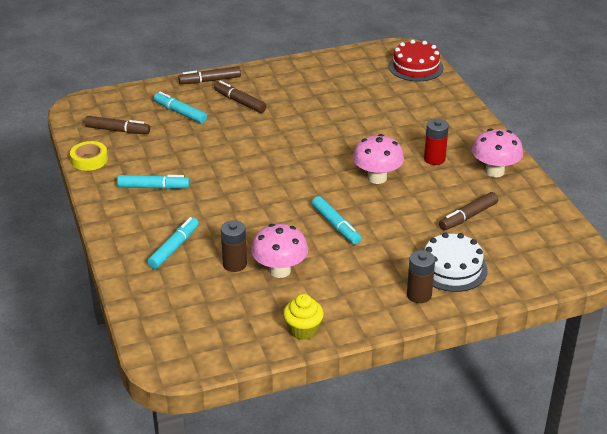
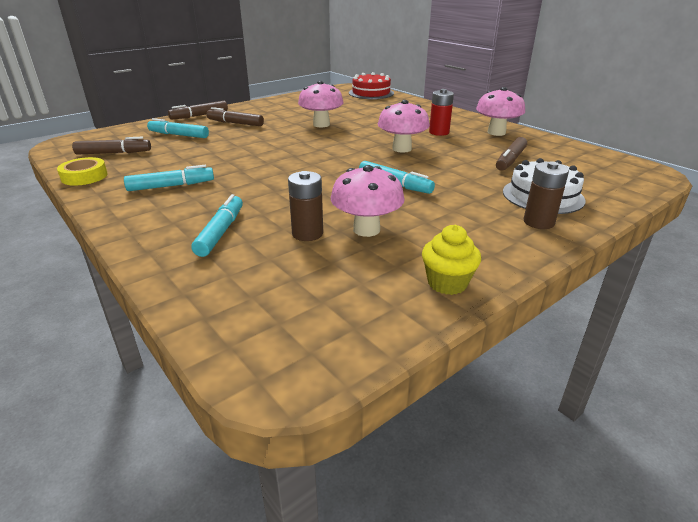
camera: 20 degrees left, 5 degrees down
(323, 121) = (321, 124): none -> pink mushroom

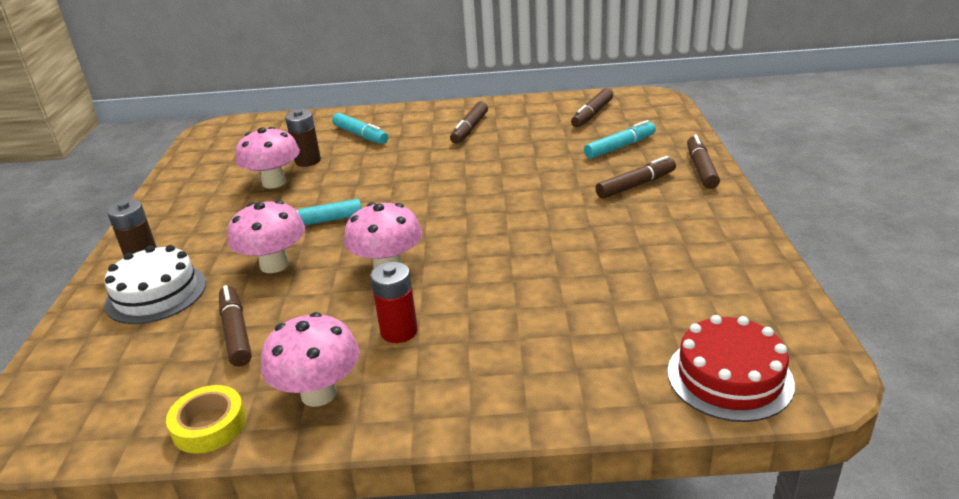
camera: 130 degrees right, 0 degrees up
(84, 176) = (539, 102): yellow tape -> yellow tape (209, 425)
(171, 186) = (470, 129): turquoise marker -> brown marker
(321, 124) = (559, 243): pink mushroom -> pink mushroom (274, 265)
(447, 283) = (178, 186): yellow cupcake -> none

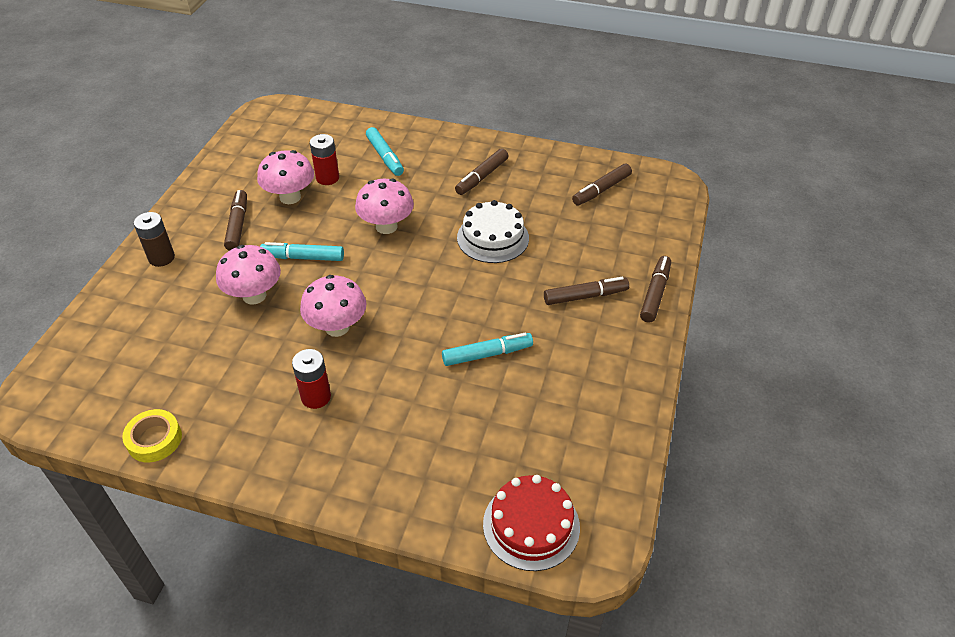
camera: 15 degrees right, 15 degrees up
(156, 293) = (159, 298): white cake -> white cake (493, 238)
(236, 332) = (202, 358): brown marker -> brown marker (237, 225)
(308, 161) = (327, 178): brown battery -> red battery
(319, 393) = (236, 436): pink mushroom -> pink mushroom (386, 226)
(620, 147) = (600, 242): turquoise marker -> turquoise marker (487, 354)

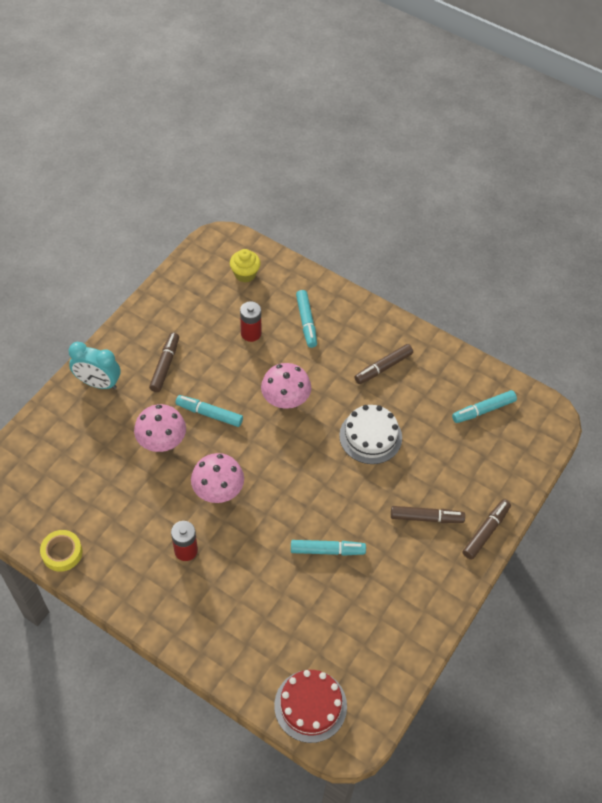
camera: 15 degrees right, 10 degrees up
(161, 258) = (98, 383): brown battery -> turquoise clock
(290, 197) = (214, 346): pink mushroom -> none
(304, 131) = (245, 274): none -> yellow cupcake
(601, 190) = (483, 410): brown marker -> turquoise marker

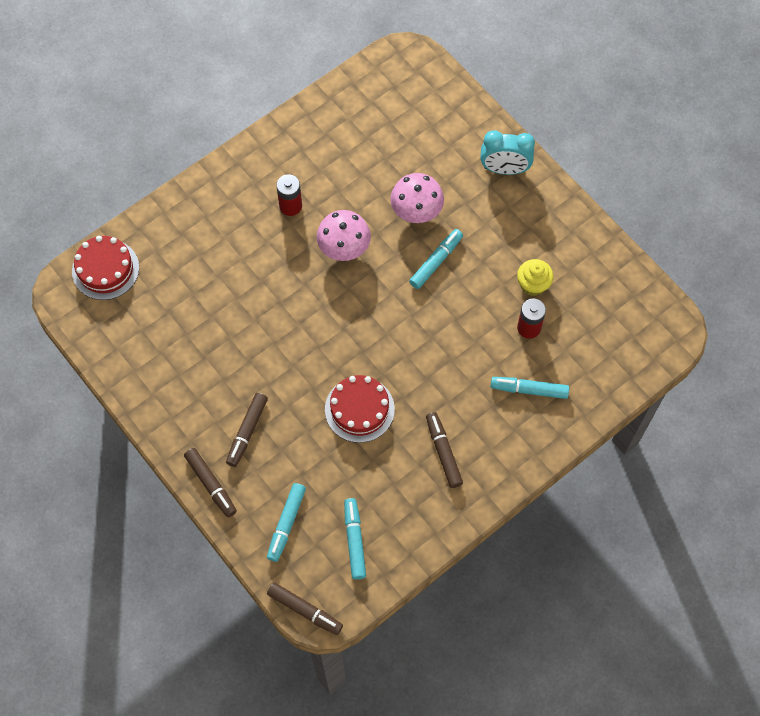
camera: 110 degrees right, 10 degrees up
(62, 553) = (324, 107): yellow tape -> none
(98, 383) = (504, 169): turquoise clock -> turquoise clock turned 120 degrees counterclockwise
(165, 365) = (509, 234): brown marker -> brown marker (305, 610)
(245, 274) = (615, 344): yellow cupcake -> yellow cupcake (533, 285)
(285, 400) = (431, 338): pink mushroom -> none
(327, 550) = (246, 327): turquoise marker -> turquoise marker (286, 524)
(370, 436) = (359, 409): white cake -> red cake

